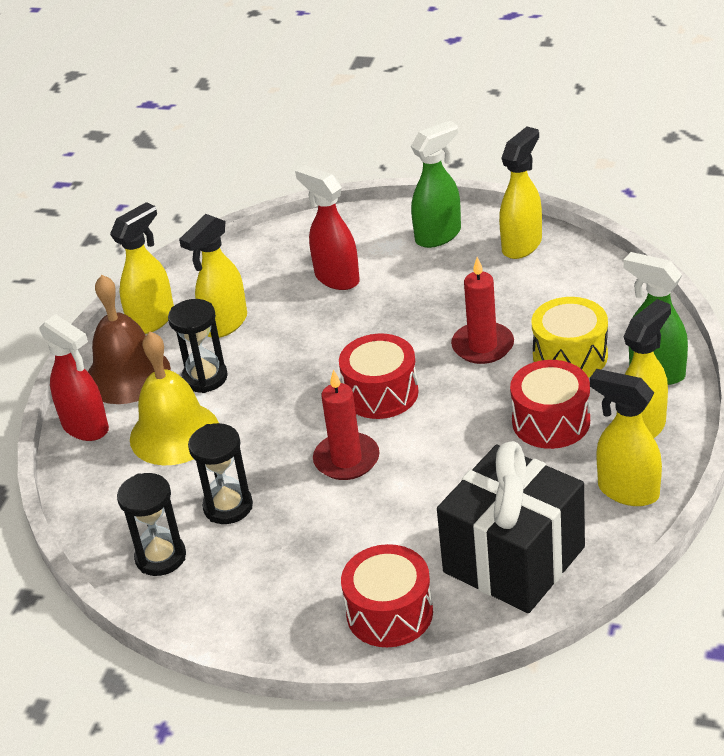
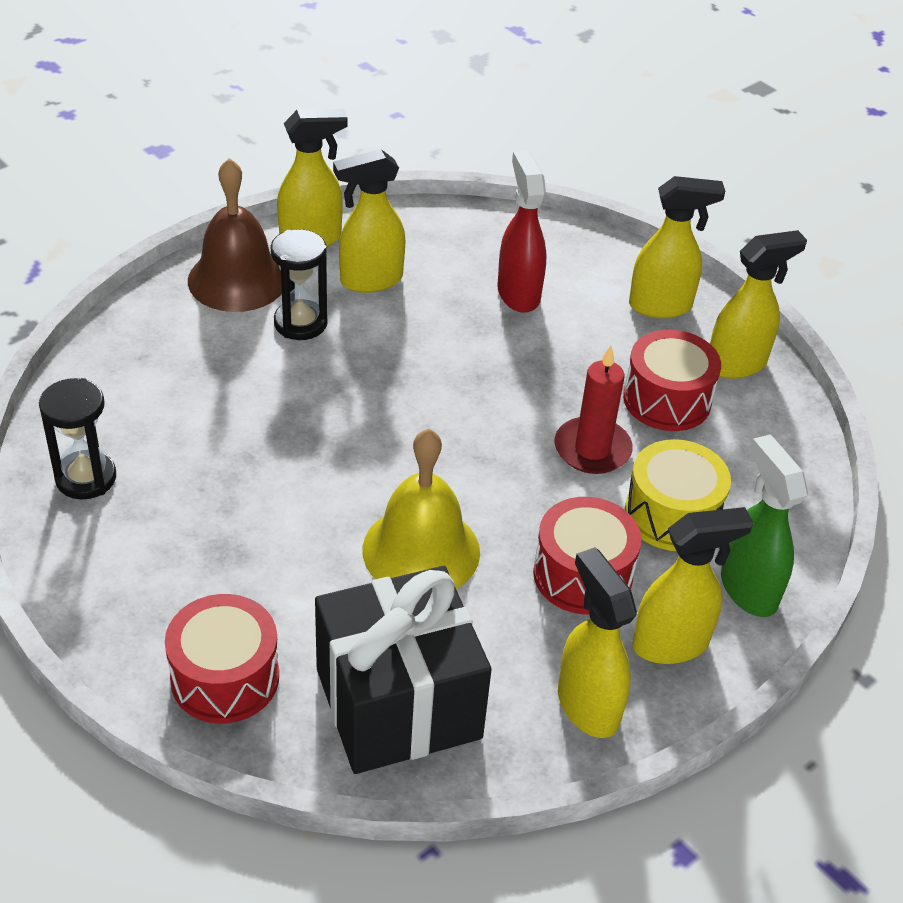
camera: 25 degrees right, 5 degrees up
(86, 427) = (152, 309): red spray bottle -> none
(174, 433) = (219, 362): yellow bell -> yellow bell (421, 550)
(228, 506) = (192, 466): black hourglass -> none
(346, 459) = (344, 487): red candle -> none
(381, 393) = (444, 438): red drum -> red drum (667, 400)
(439, 235) = (661, 306): green spray bottle -> yellow spray bottle

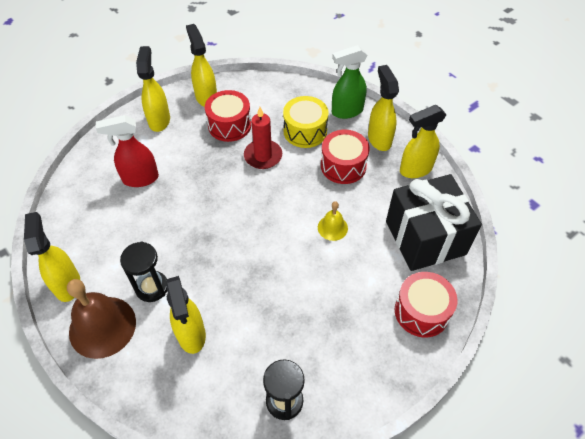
camera: 85 degrees left, 10 degrees up
(370, 280) = (116, 250): yellow spray bottle -> yellow spray bottle (191, 335)
(421, 550) = (332, 227): yellow bell -> yellow bell, size x0.51

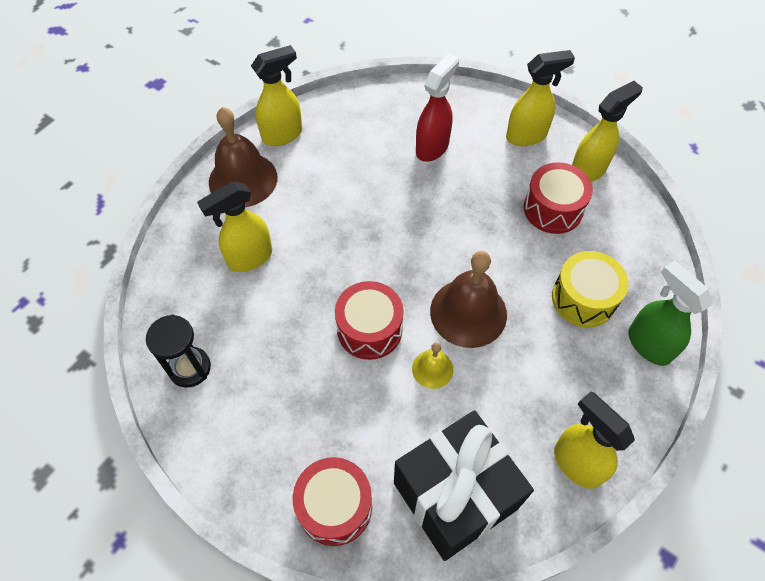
camera: 75 degrees right, 5 degrees up
(140, 179) = (432, 147): red spray bottle -> red spray bottle turned 60 degrees clockwise
(152, 287) = (296, 205): black hourglass -> none
(263, 156) = (517, 260): red candle -> none
(295, 195) = (468, 312): none -> brown bell
(343, 166) = (542, 361): red drum -> red drum (369, 329)
(379, 139) = (614, 400): yellow spray bottle -> none

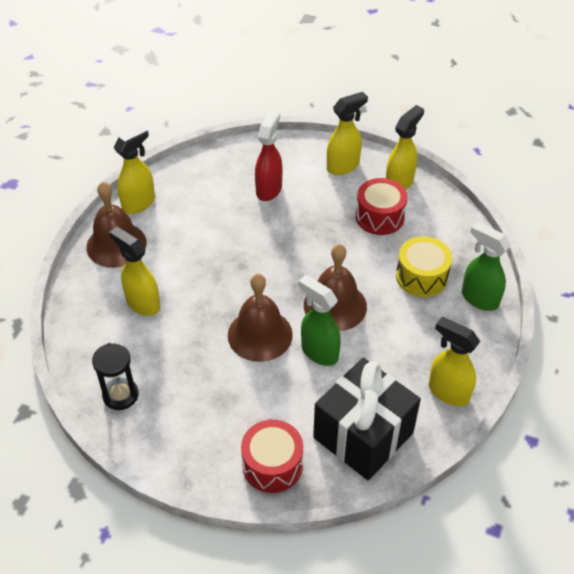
camera: 15 degrees left, 10 degrees down
(249, 258) = (142, 303): yellow spray bottle -> yellow spray bottle turned 90 degrees clockwise
(369, 329) = (260, 334): red drum -> brown bell
(432, 369) = (319, 352): yellow bell -> green spray bottle

